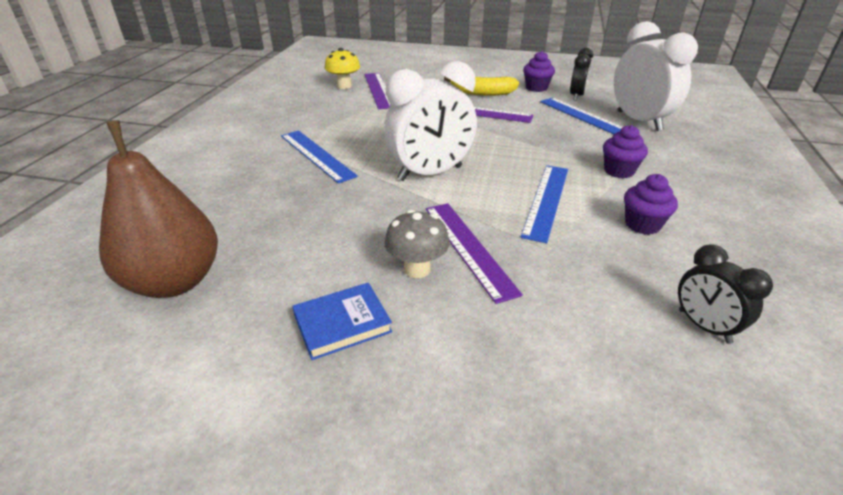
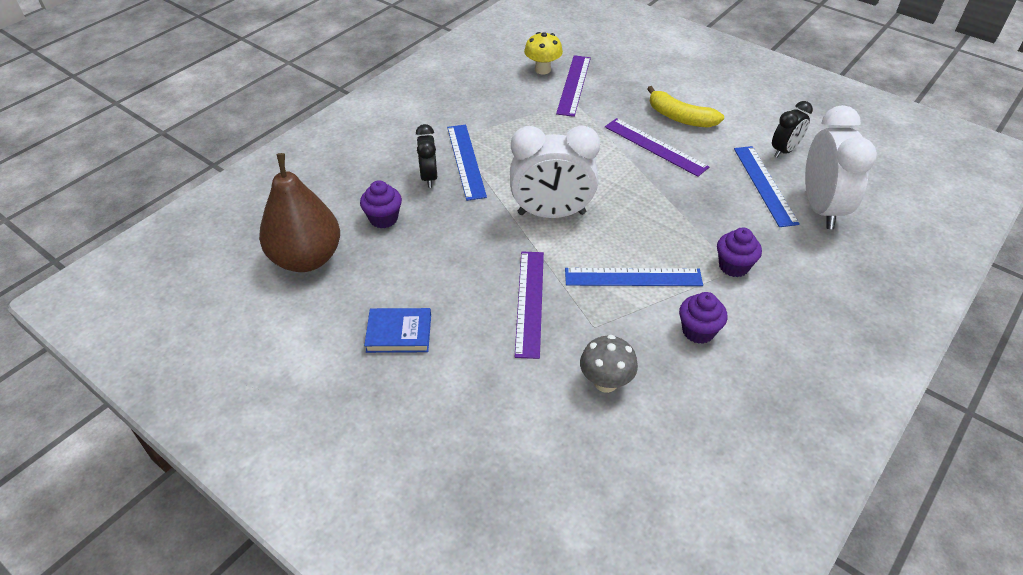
camera: 25 degrees right, 10 degrees up
(417, 269) = (477, 307): grey mushroom -> grey mushroom (605, 382)
(536, 88) = (748, 126): purple cupcake -> purple cupcake (383, 219)
(546, 200) = (633, 277): blue ruler -> blue ruler turned 45 degrees clockwise
(704, 326) = (657, 434): black clock -> black clock (429, 177)

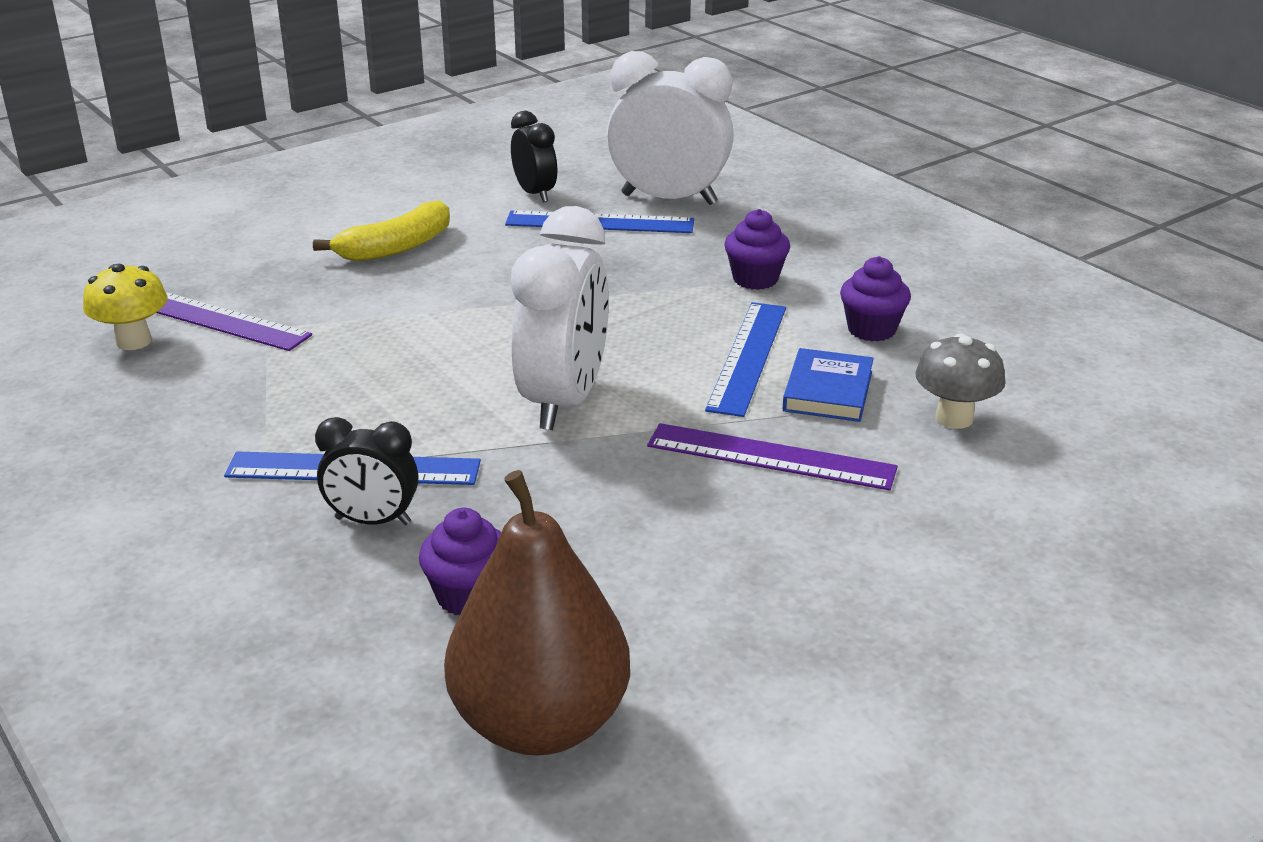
camera: 75 degrees left, 15 degrees down
(399, 333) = (804, 610): blue book -> blue book (828, 391)
(655, 147) = (454, 281): purple ruler -> none

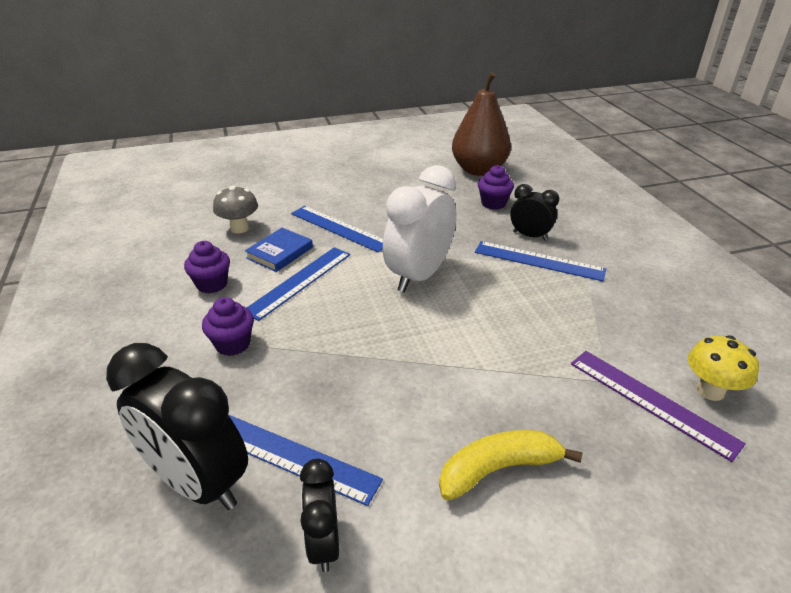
camera: 160 degrees left, 5 degrees up
(669, 199) = (198, 482): white clock -> black clock
(771, 457) = (339, 228): purple ruler -> blue ruler

